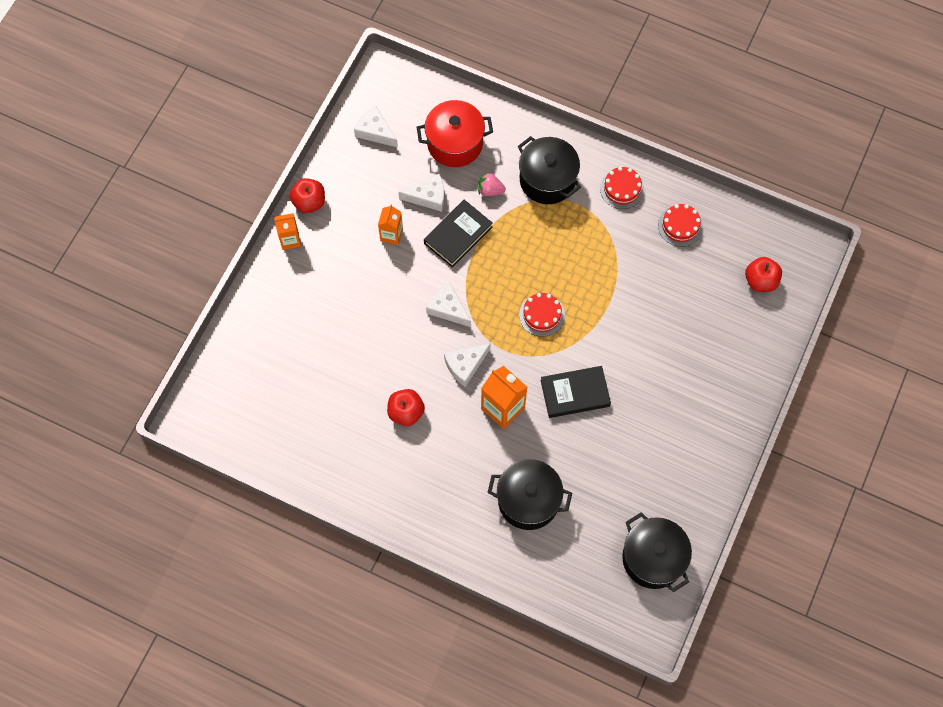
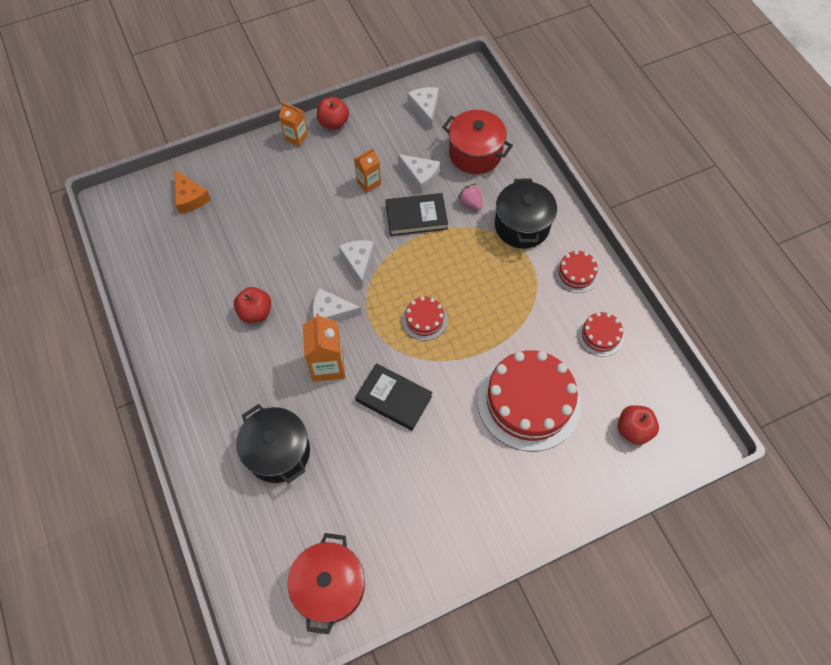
camera: 40 degrees right, 5 degrees down
(253, 362) = (190, 197): none -> orange cheese
(653, 558) = (330, 586): black pot -> red pot
(672, 317) = (529, 401): none -> red cake

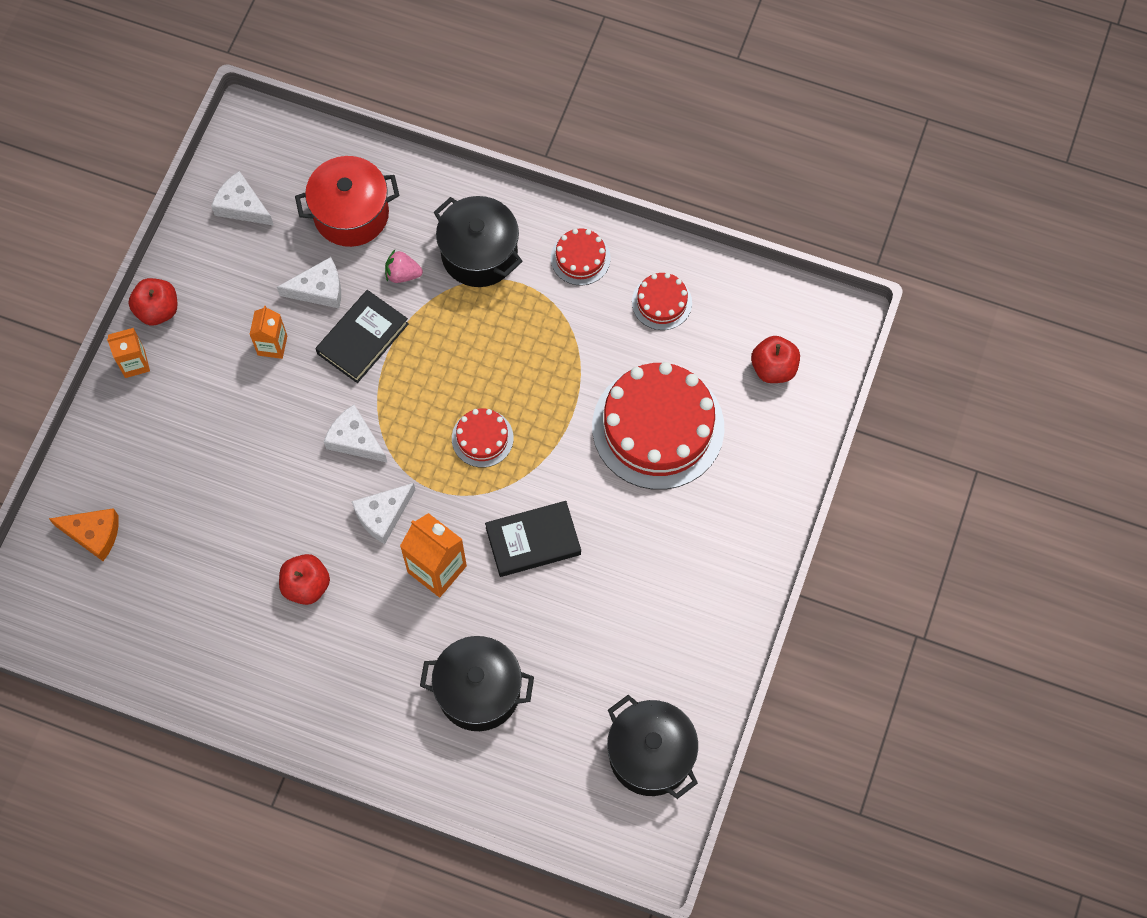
camera: 45 degrees left, 5 degrees up
(330, 586) = (650, 755): red pot -> black pot

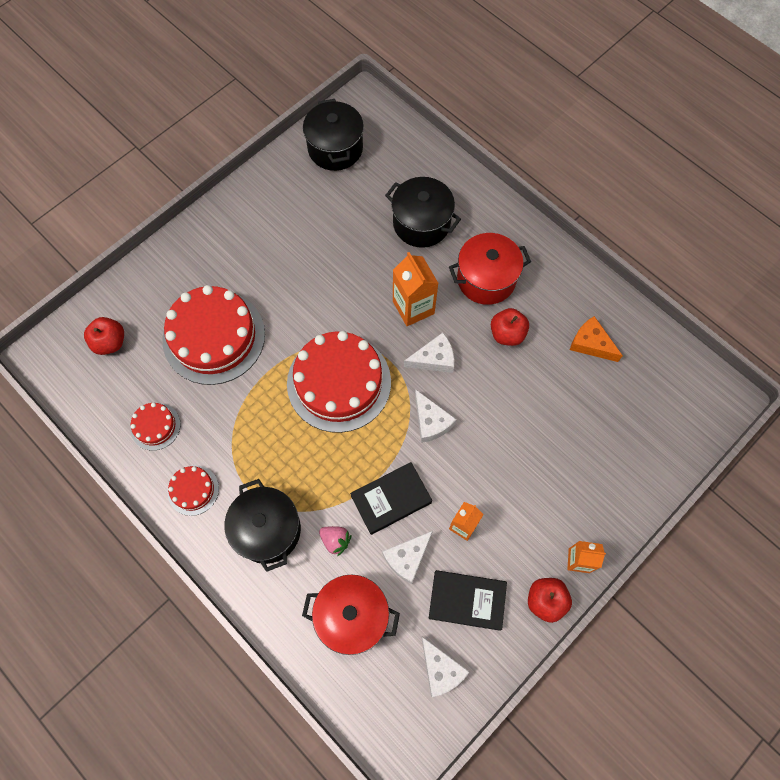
camera: 155 degrees left, 0 degrees up
(93, 534) = (649, 434): orange cheese -> orange cheese (591, 344)
(319, 289) = (407, 558): white cheese -> white cheese turned 60 degrees counterclockwise
(361, 648) = (486, 279): none -> red pot
(482, 438) = (339, 382): red cake -> red cake, size x2.14
(533, 541) = (340, 298): black book -> black book (467, 600)

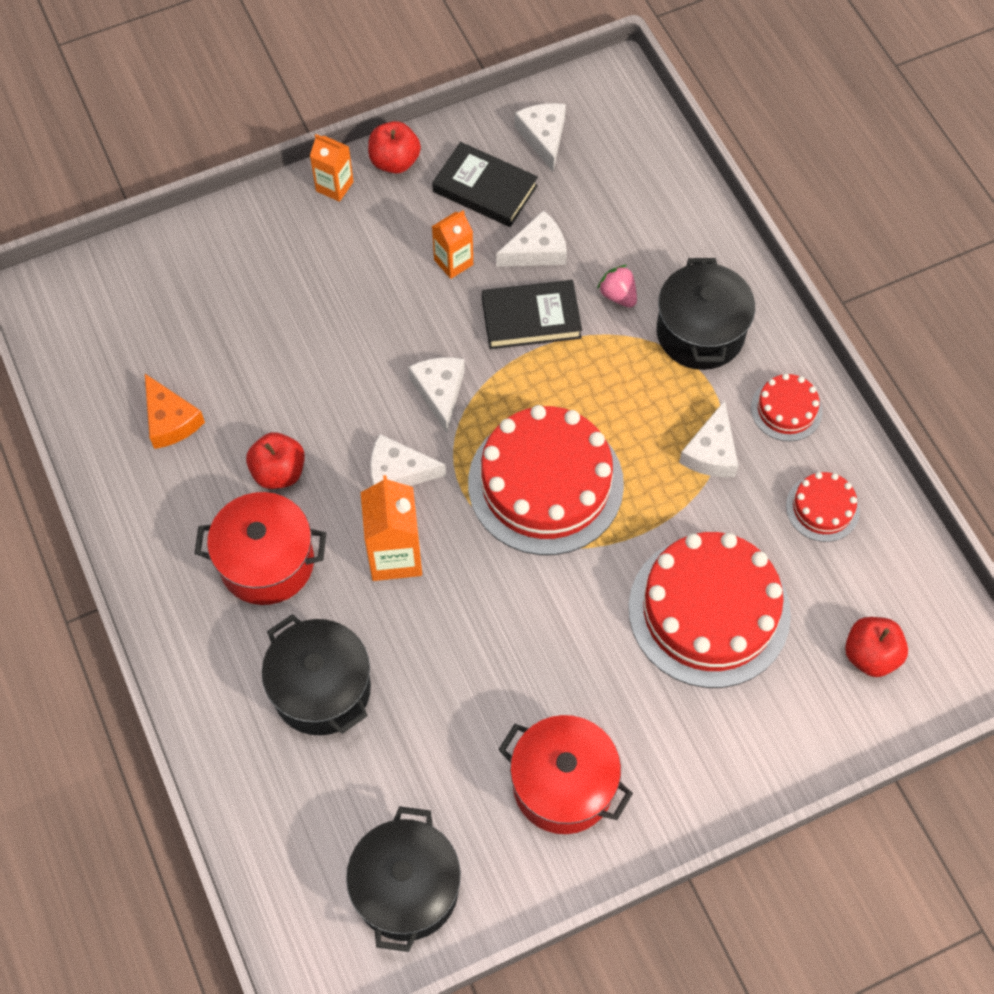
camera: 160 degrees left, 5 degrees down
(237, 440) = (711, 452): none -> white cheese
(352, 616) = (625, 214): red pot -> red pot (563, 785)

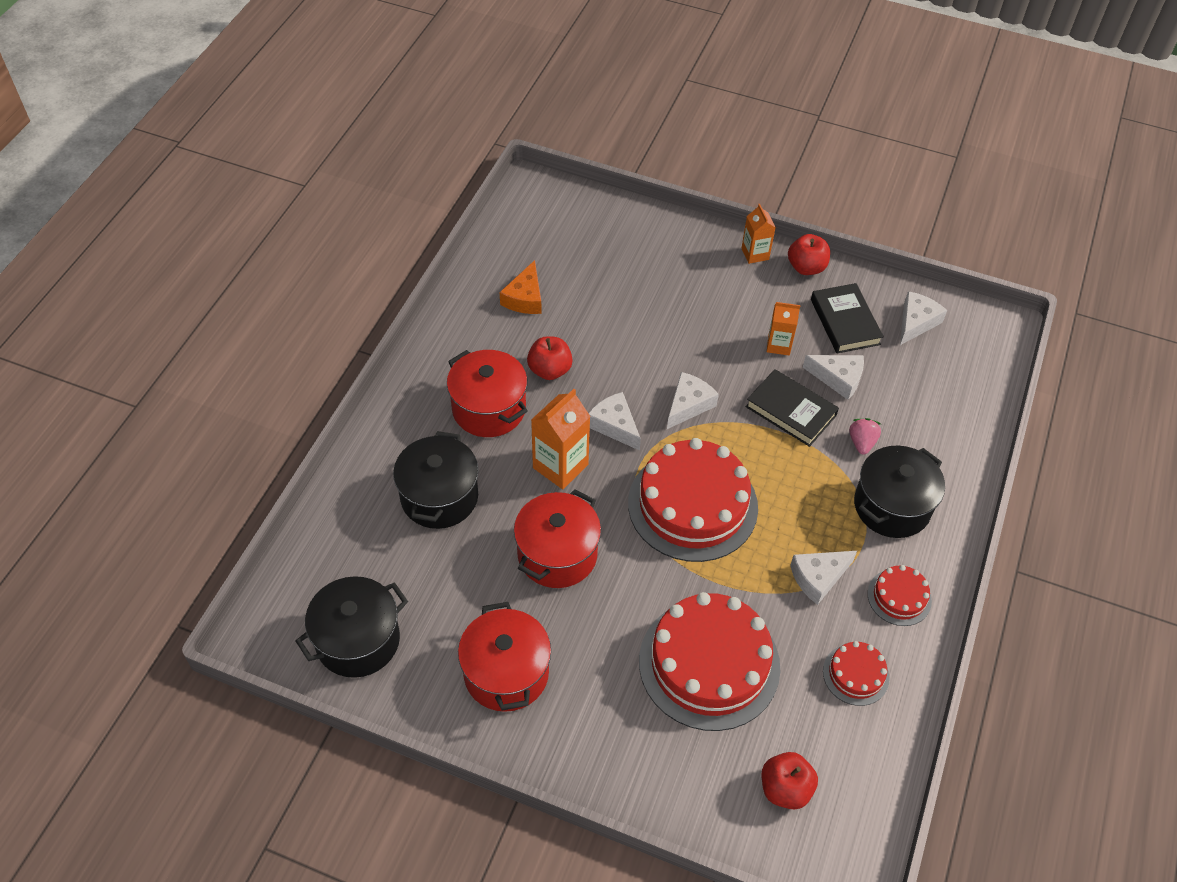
camera: 45 degrees right, 10 degrees down
(485, 639) = (557, 554): none -> red pot

